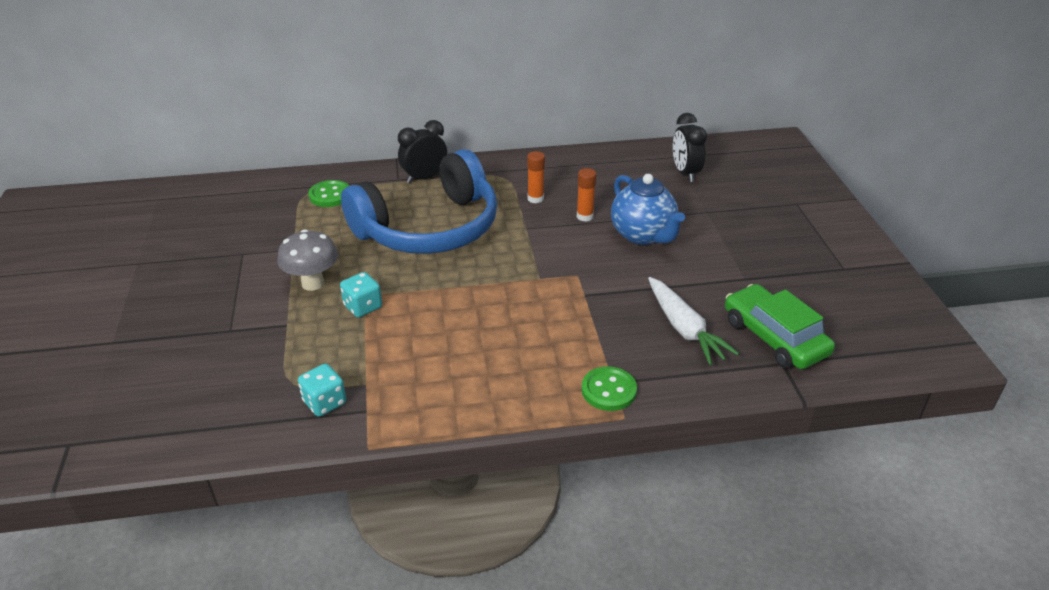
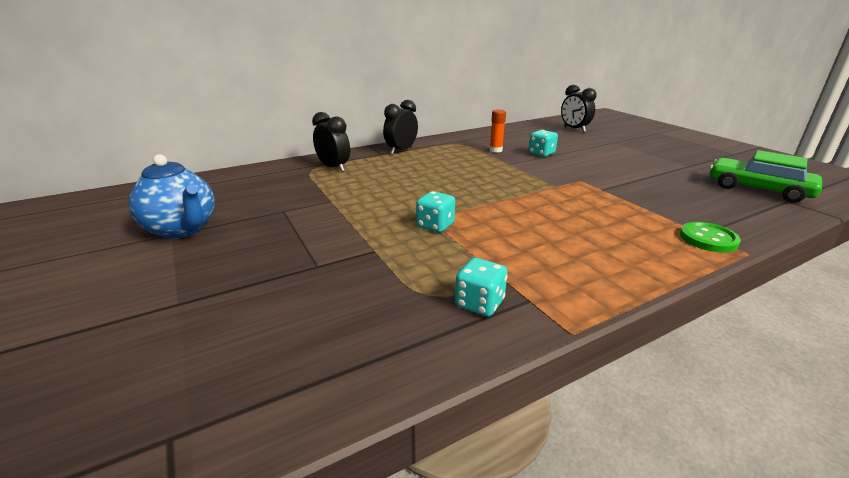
camera: 20 degrees left, 10 degrees down
(313, 283) = (371, 218): grey mushroom -> none
(330, 195) = (334, 168): green button -> black clock
(429, 228) = (436, 173): blue headphones -> none
(585, 216) = (541, 153): orange glue stick -> turquoise dice
(643, 235) = (592, 156): blue teapot -> blue teapot (182, 229)
(684, 328) = (696, 195): white carrot -> none

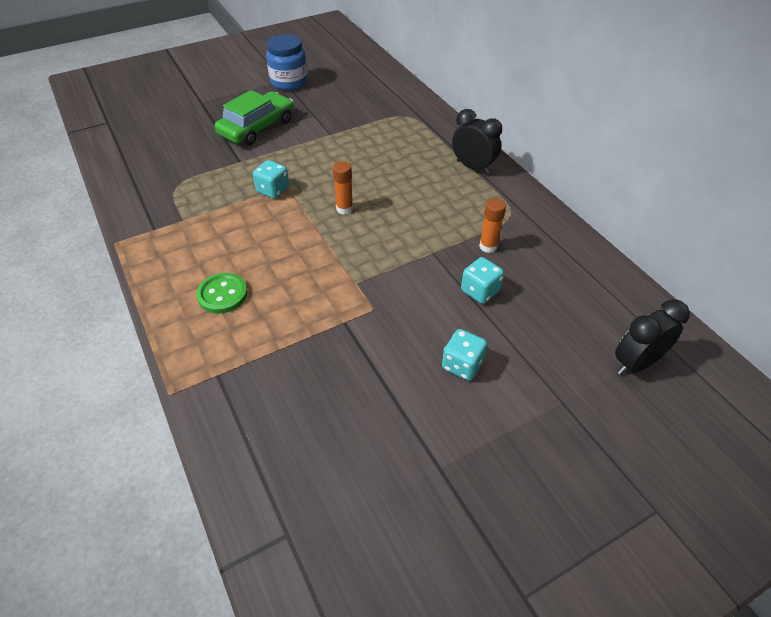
camera: 90 degrees right, 20 degrees up
(182, 229) = (289, 82): blue teapot -> blue jar
(334, 168) = (411, 127): black clock -> none
(462, 192) = (344, 209): none -> orange glue stick
(479, 303) = (159, 207): turquoise dice -> turquoise dice (462, 365)
(708, 239) = (205, 374): green button -> green button (222, 294)
(758, 189) = (333, 518): green car -> green car (257, 127)

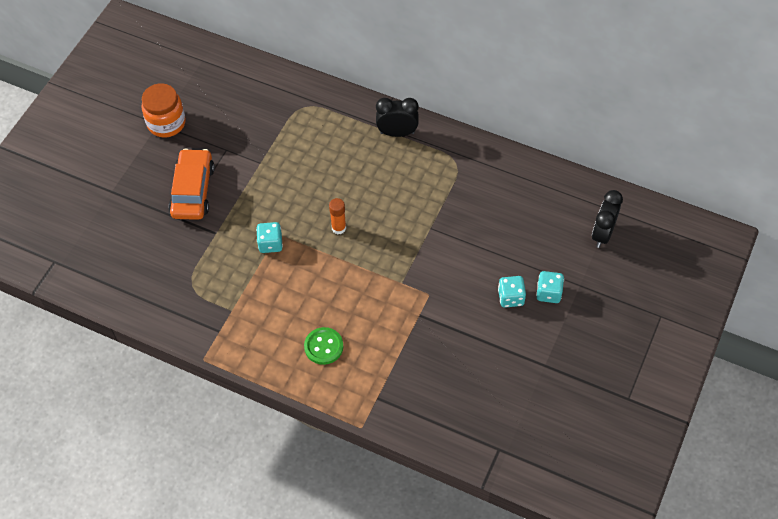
camera: 35 degrees left, 10 degrees up
(257, 127) = (193, 190): green car -> orange car
(289, 82) = (166, 123): blue jar -> orange jar
(480, 291) = (482, 239): turquoise dice -> turquoise dice (548, 293)
(488, 246) = (461, 200): orange glue stick -> none

